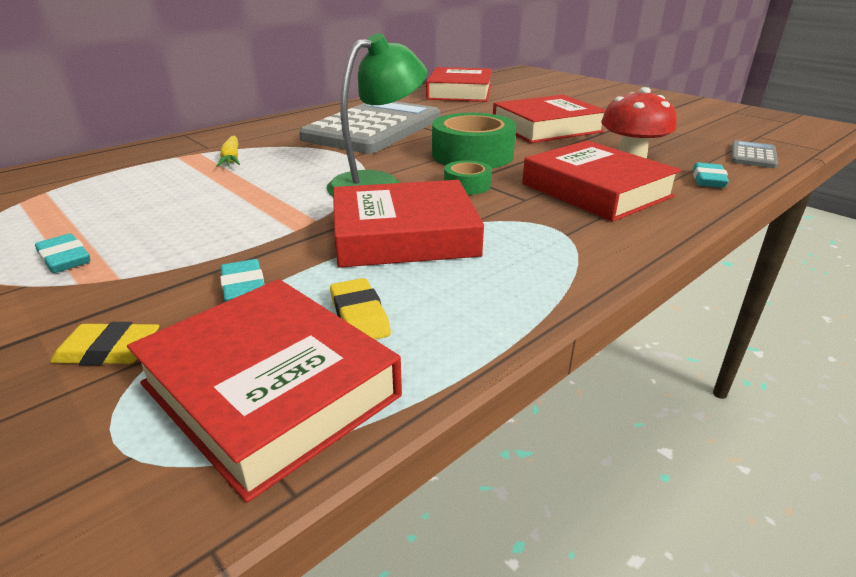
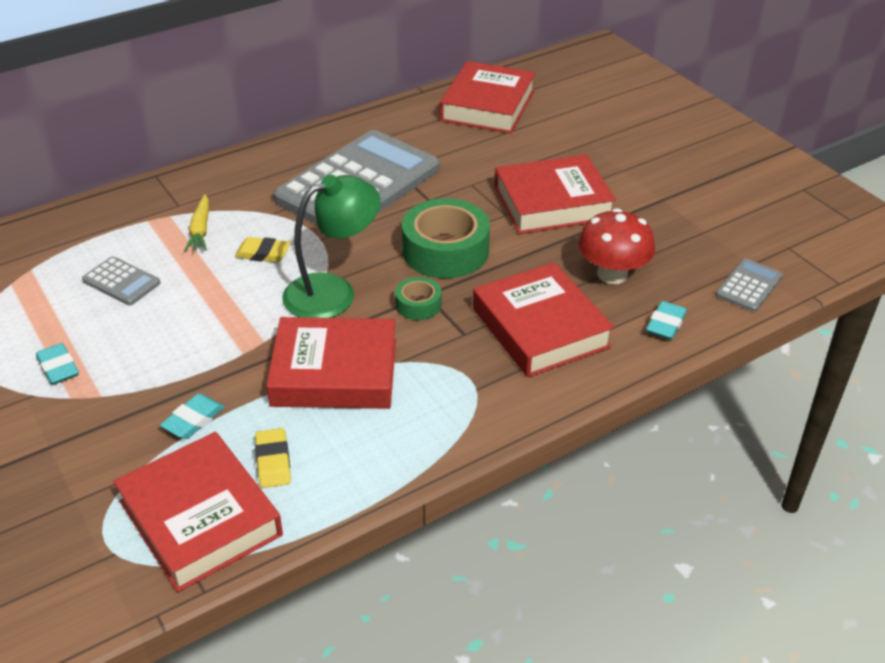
camera: 10 degrees right, 10 degrees up
(109, 350) = (98, 470): yellow eraser -> yellow eraser (263, 253)
(149, 193) = (121, 282): none -> grey calculator
(244, 288) = (193, 420): turquoise eraser -> turquoise eraser turned 45 degrees clockwise

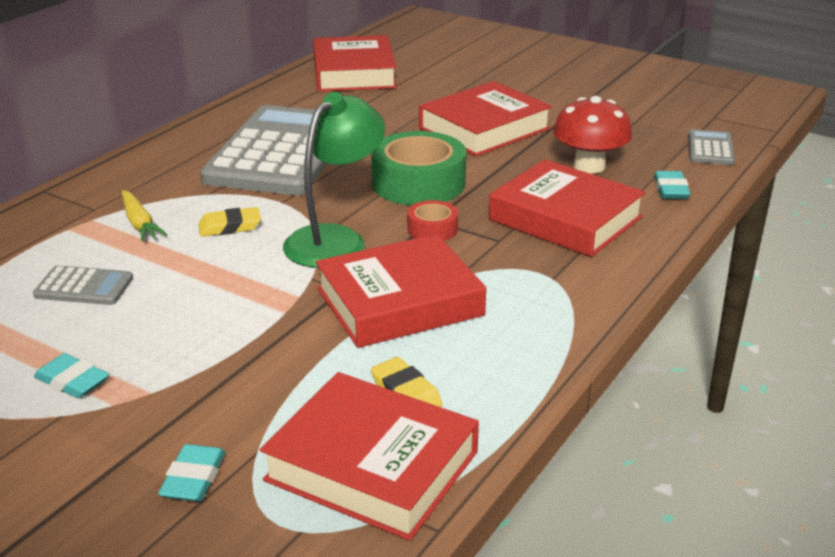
camera: 25 degrees left, 10 degrees down
(193, 420) = (282, 383): turquoise eraser -> turquoise eraser (193, 478)
(418, 305) = (432, 229): green tape -> red tape

